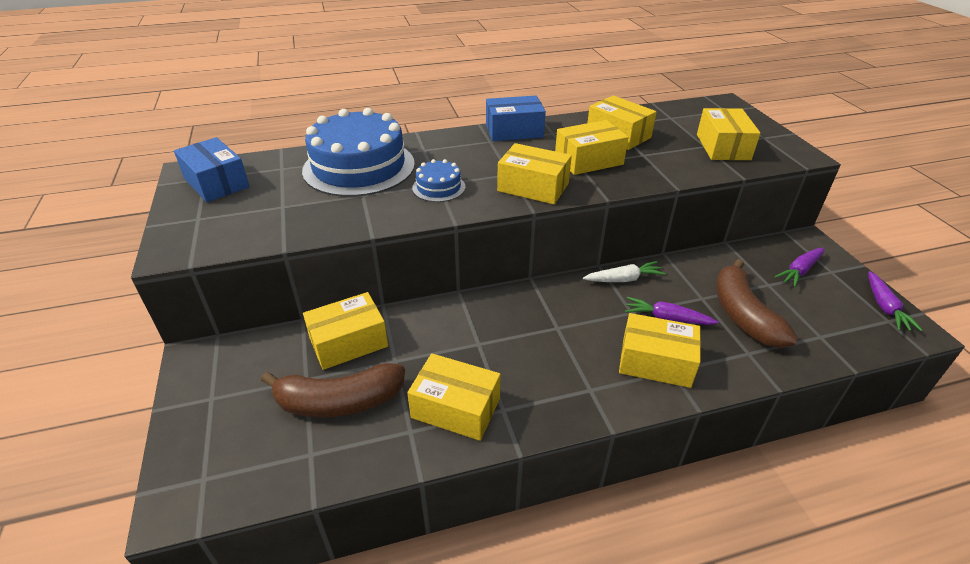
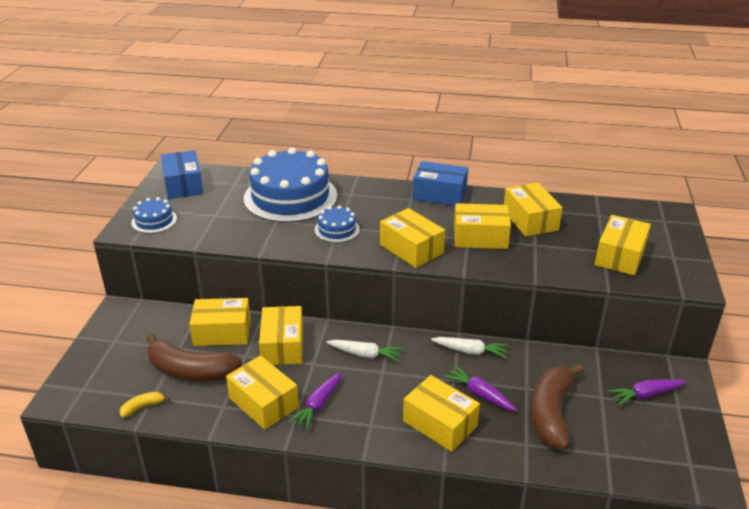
camera: 25 degrees right, 5 degrees down
(205, 231) = (154, 221): none -> blue cake
(305, 471) = (142, 407): none -> yellow banana
(430, 335) = (282, 346): none -> yellow box
(525, 315) = (365, 354): none -> white carrot
(884, 307) = (699, 452): purple carrot -> purple carrot (318, 405)

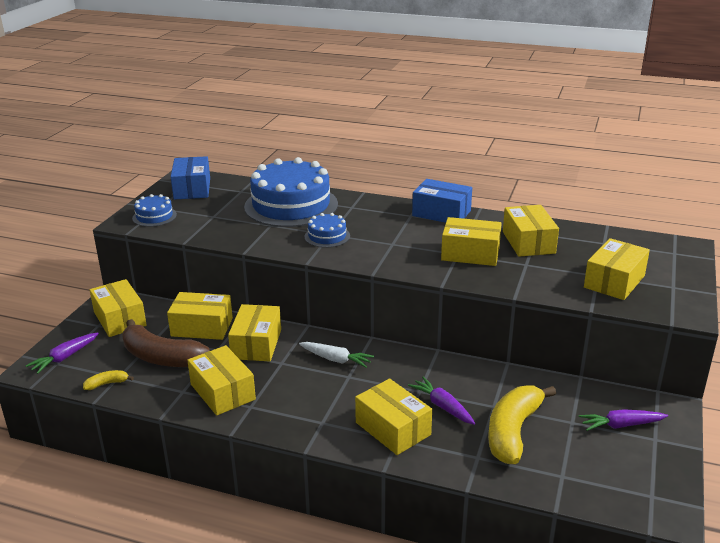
camera: 10 degrees right, 5 degrees down
(318, 405) = (276, 399): purple carrot -> purple carrot (65, 357)
(411, 249) = (396, 258): yellow box -> yellow box (120, 319)
(470, 351) = (444, 367): white carrot -> none
(551, 413) = (513, 432): brown banana -> yellow banana

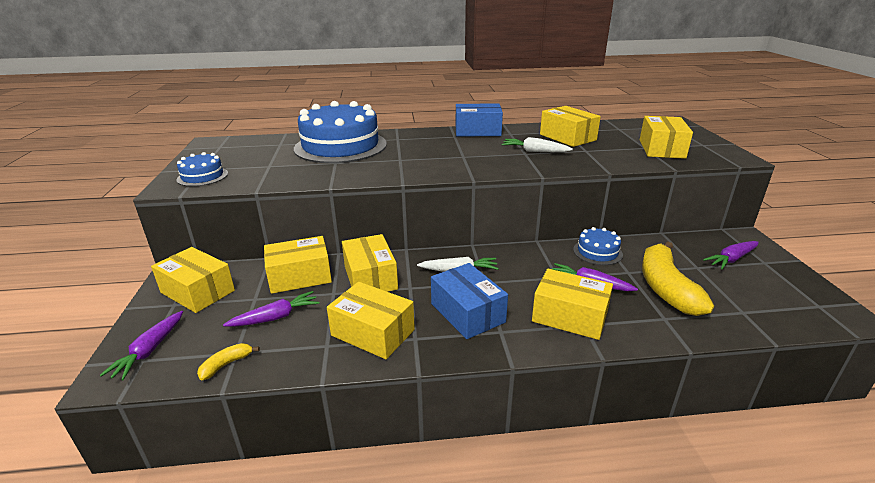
camera: 25 degrees left, 0 degrees up
(161, 357) = (275, 317): brown banana -> purple carrot
(192, 189) = (226, 150): blue box -> blue box (467, 313)
(327, 236) = (399, 161): blue cake -> blue cake (597, 252)
(470, 253) = (535, 151): yellow box -> white carrot

